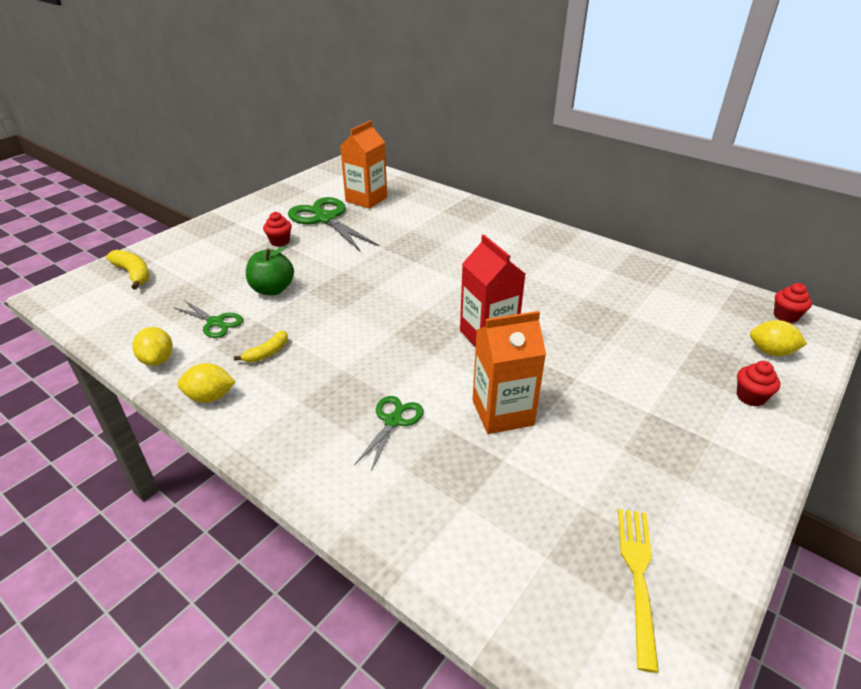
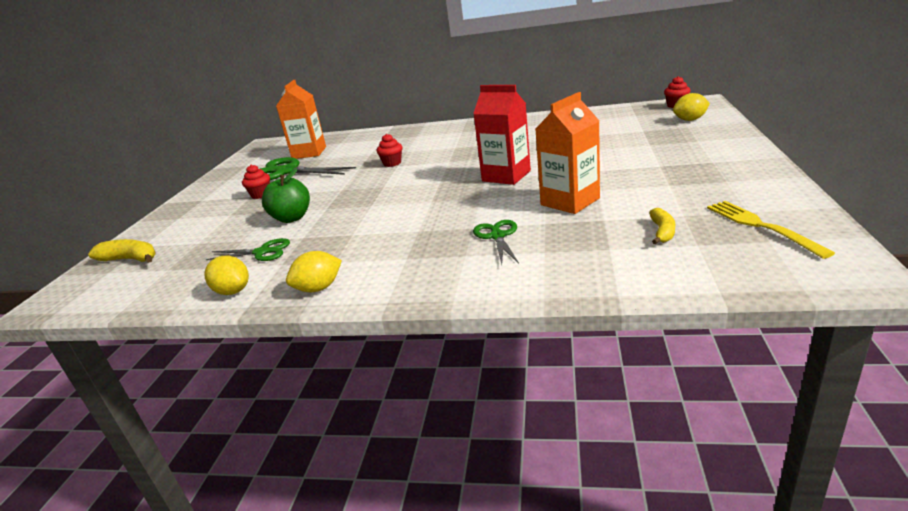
camera: 25 degrees left, 10 degrees down
(267, 353) = (338, 248): yellow banana -> yellow banana (662, 232)
(750, 397) = (706, 139): red cupcake -> red cupcake (392, 163)

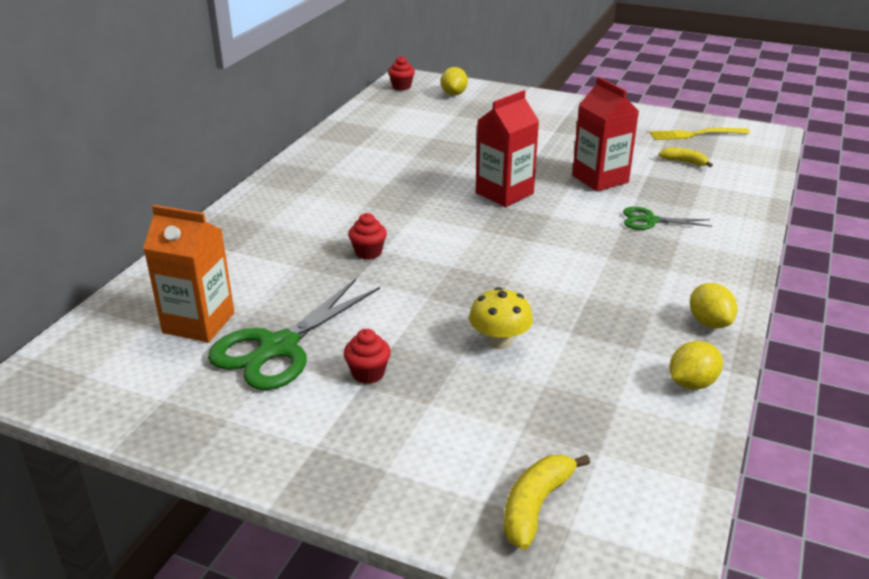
camera: 80 degrees left, 5 degrees up
(262, 252) = (596, 364): green scissors -> none
(292, 218) = (499, 341): green apple -> yellow mushroom
(570, 201) = (600, 179): orange carton -> red carton

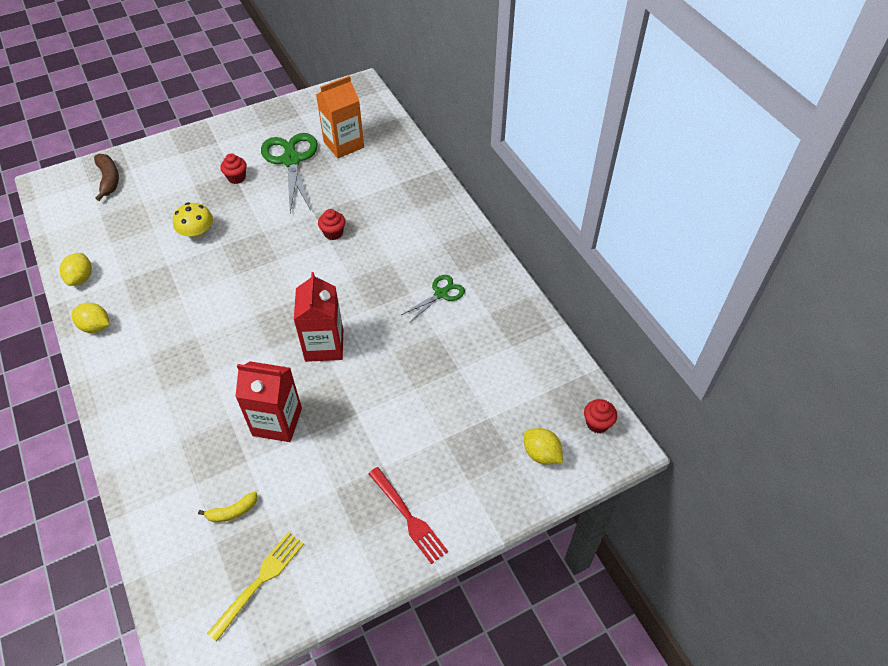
camera: 130 degrees right, 20 degrees up
(536, 506) = (109, 180): yellow banana -> brown banana
(569, 112) = (408, 517): none -> red fork
(650, 220) = (198, 397): green scissors -> green scissors (441, 294)

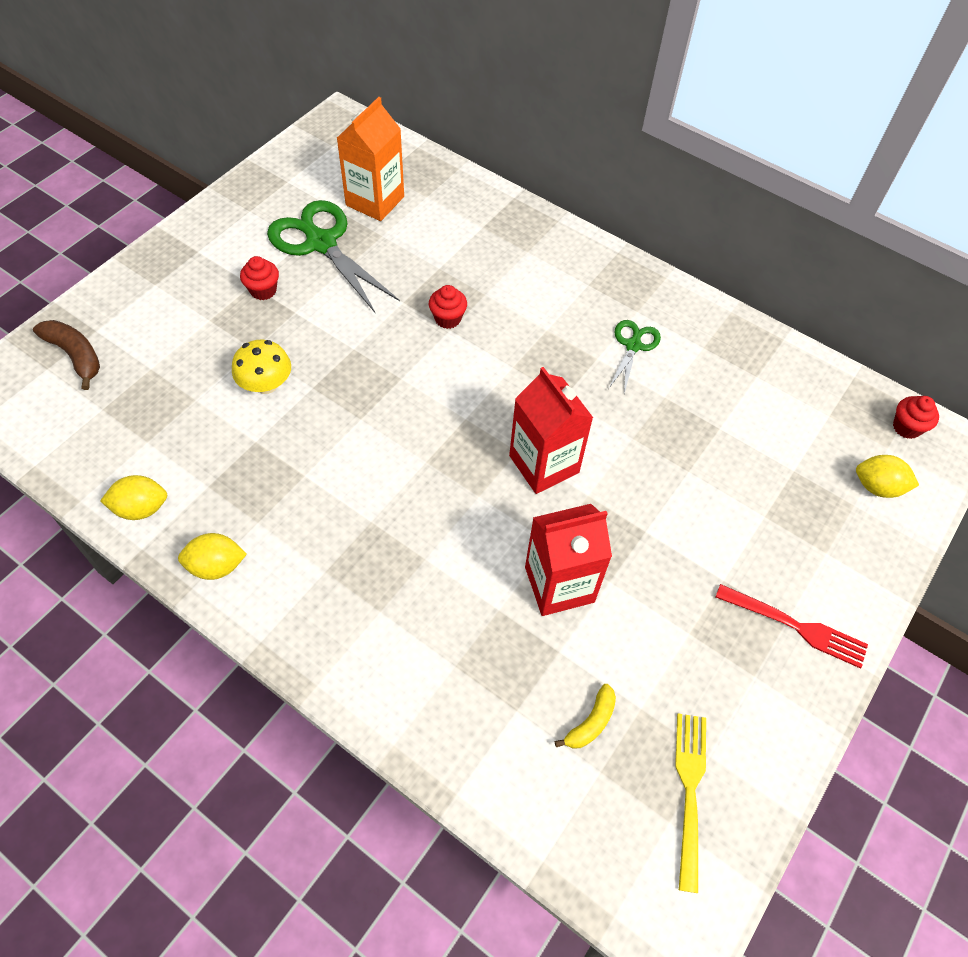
camera: 30 degrees left, 5 degrees up
(81, 278) = (141, 508): yellow lemon -> yellow lemon turned 75 degrees counterclockwise

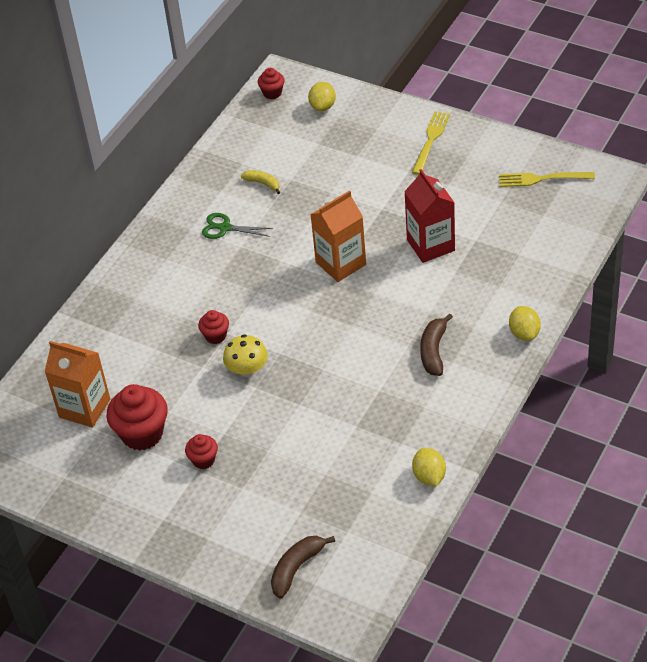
camera: 90 degrees left, 10 degrees down
(216, 566) = (463, 420): yellow lemon -> yellow lemon (524, 333)
(266, 384) = (302, 433): yellow mushroom -> yellow mushroom (247, 369)
(321, 243) = (142, 434): green scissors -> red cupcake
(351, 551) = (434, 351): none -> brown banana
(544, 464) = (340, 263): red carton -> orange carton
(591, 723) = (516, 221): yellow banana -> yellow banana (263, 183)
(795, 626) = (430, 140): red fork -> yellow fork

